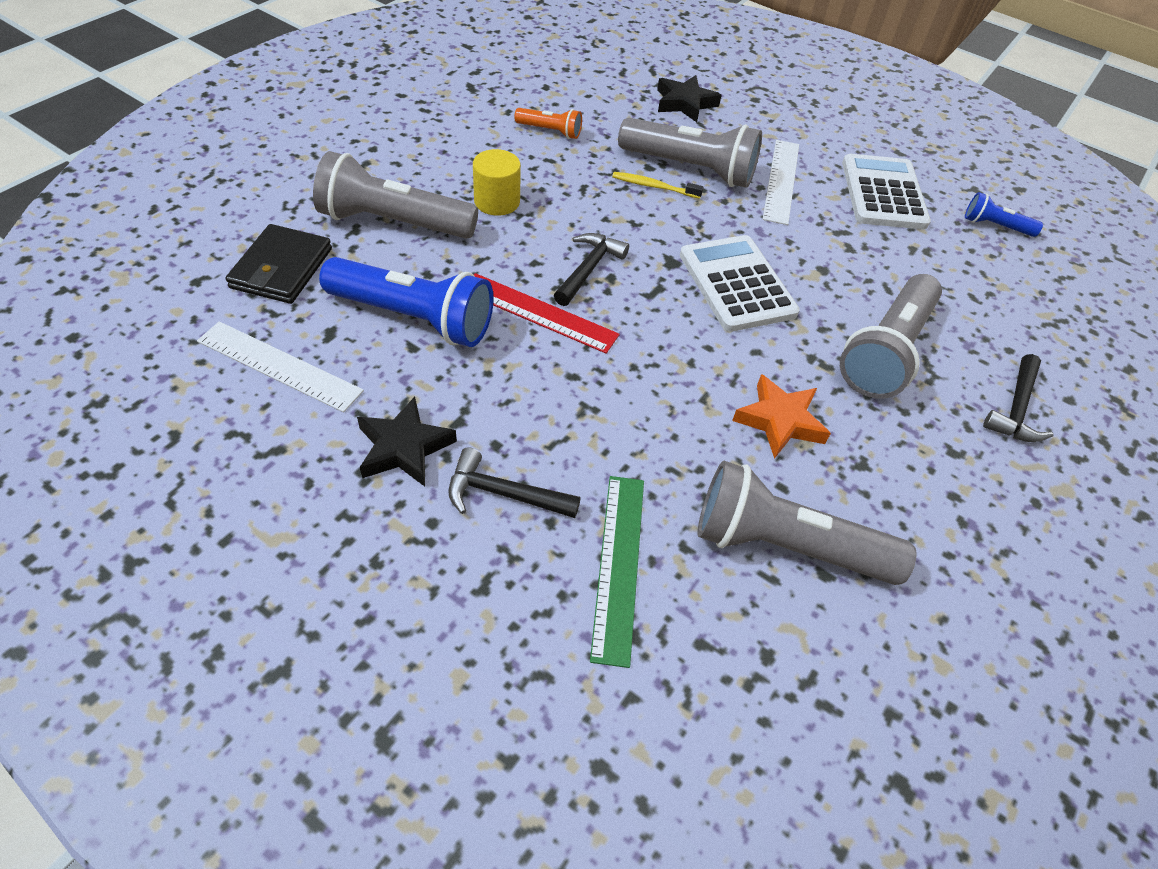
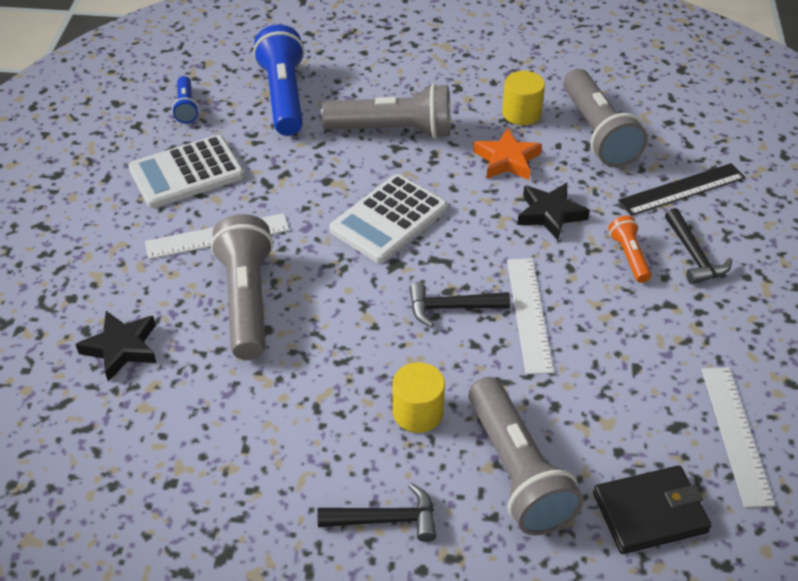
camera: 115 degrees left, 5 degrees down
(404, 447) = (717, 320): black star -> black star (550, 214)
(414, 318) = (609, 384): blue flashlight -> blue flashlight (283, 96)
(538, 313) = (529, 314): red ruler -> white ruler
(550, 131) = (263, 432): orange flashlight -> orange flashlight (629, 256)
(618, 565) = (682, 189): green ruler -> black ruler
(654, 186) = (297, 314): yellow toothbrush -> none
(868, 487) = (521, 113): none -> yellow cylinder
(1016, 409) = (395, 70): black hammer -> black hammer (386, 519)

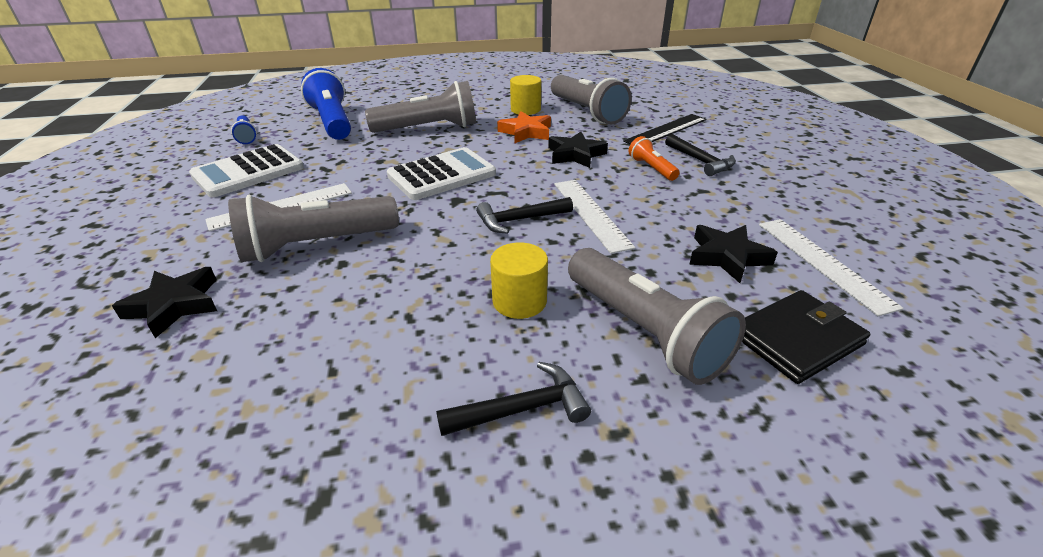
camera: 15 degrees left, 10 degrees down
(246, 300) = (316, 245): grey flashlight -> grey flashlight turned 90 degrees counterclockwise
(389, 219) = (441, 175): white calculator -> white calculator turned 150 degrees counterclockwise
(641, 404) = (727, 257): none -> black star

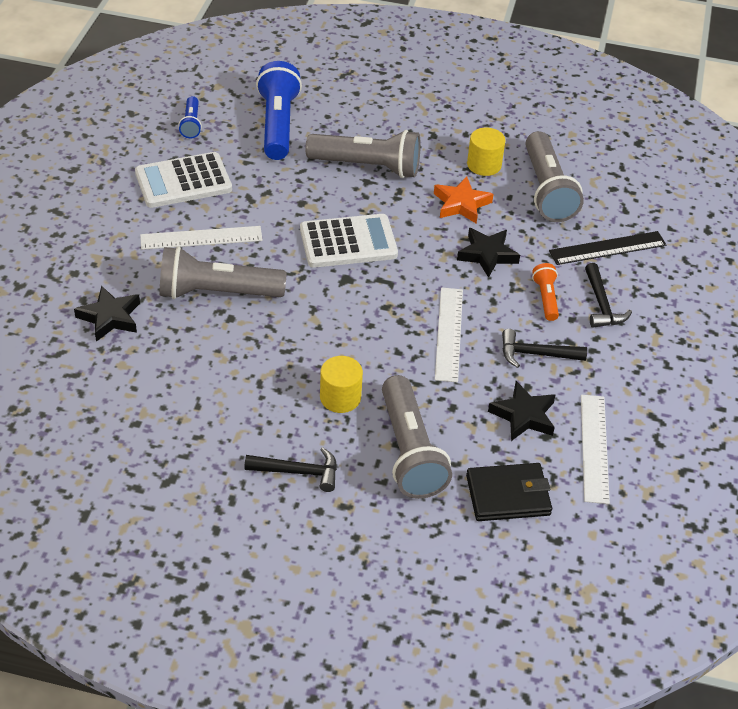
camera: 20 degrees right, 10 degrees up
(519, 220) = (385, 320): black hammer -> black hammer (535, 354)

